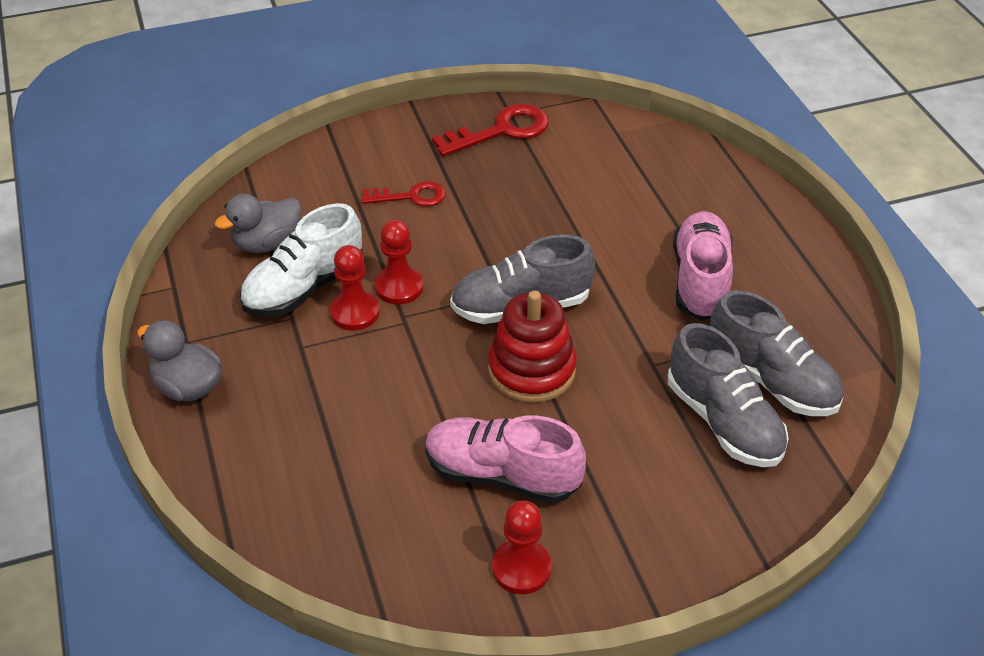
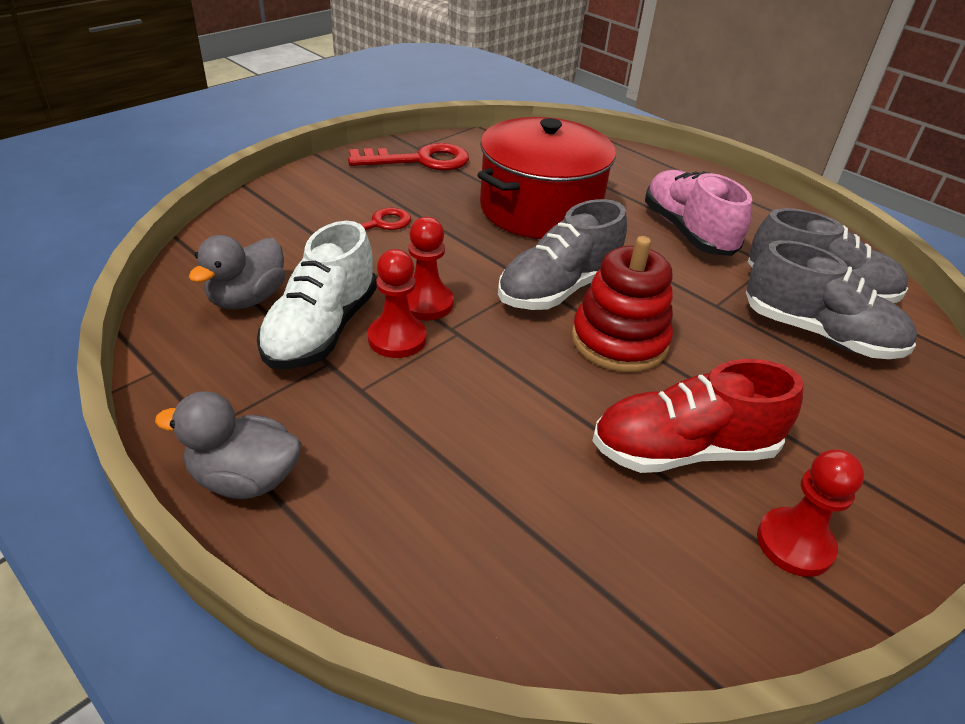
camera: 30 degrees left, 5 degrees down
(501, 131) = (420, 160): red key -> red key turned 45 degrees clockwise
(502, 475) = (683, 450): pink shoe -> red shoe
(573, 217) = (540, 209): none -> red pot

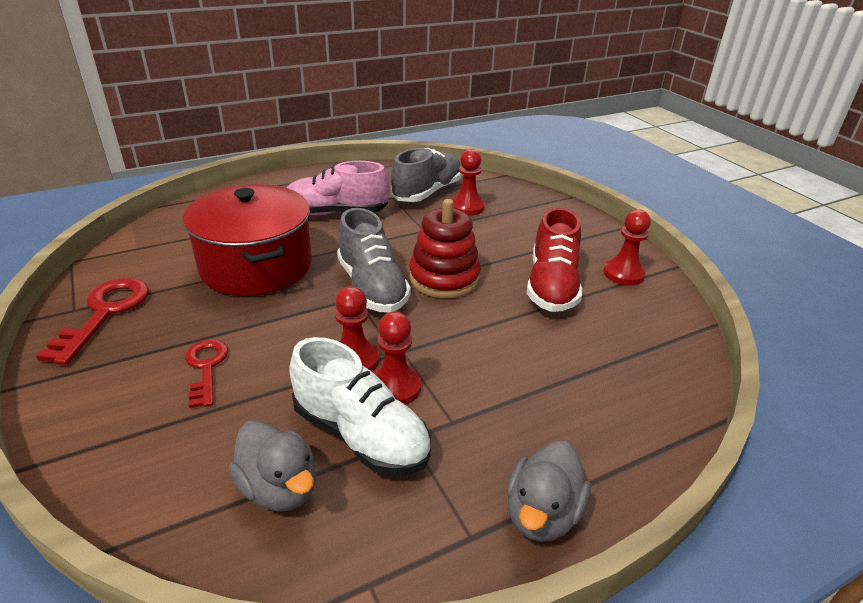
camera: 70 degrees left, 5 degrees down
(819, 334) = (467, 207): grey shoe -> red pawn

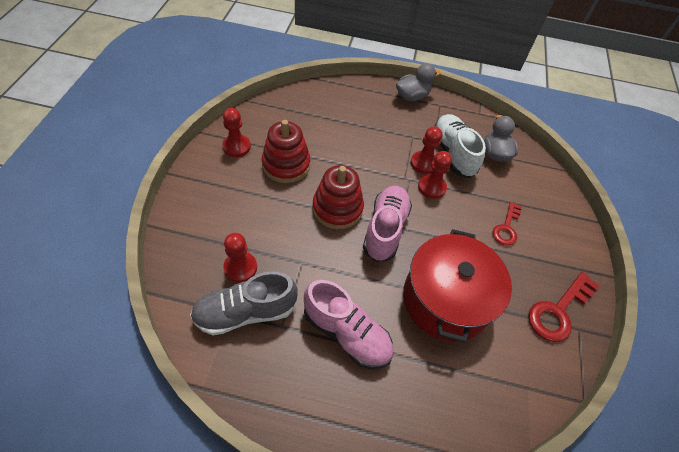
camera: 145 degrees left, 20 degrees up
(372, 287) = (385, 229): grey shoe -> pink shoe
(552, 286) = (286, 165): red shoe -> red stacking toy

